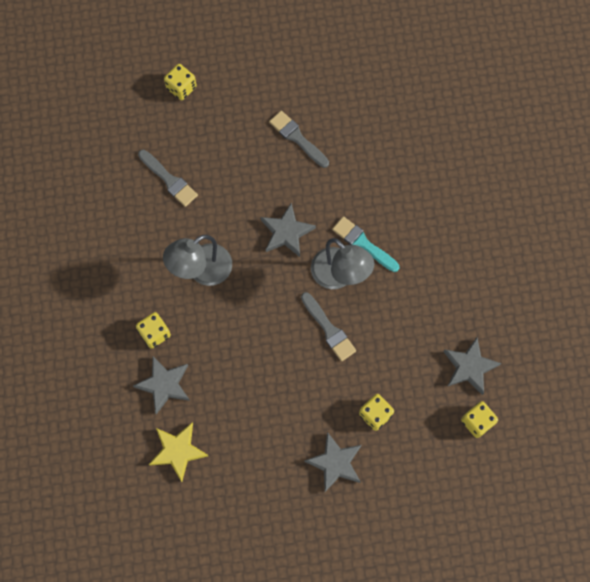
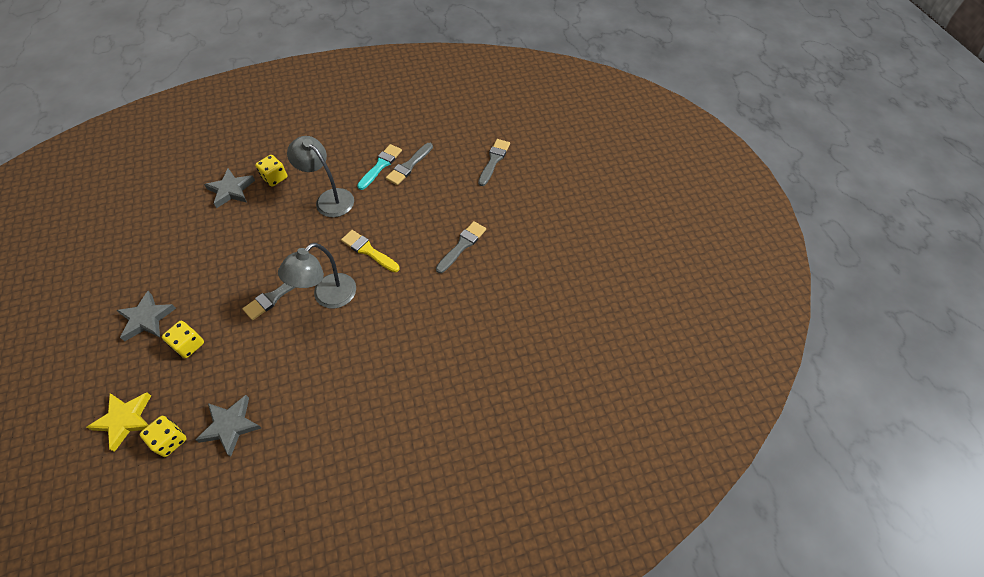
camera: 80 degrees right, 15 degrees down
(178, 451) = (174, 207): yellow star -> yellow star (125, 420)
(181, 88) = (494, 160): yellow dice -> grey brush
(286, 232) = (368, 251): grey star -> yellow brush
(363, 243) = (361, 312): turquoise brush -> turquoise brush (380, 165)

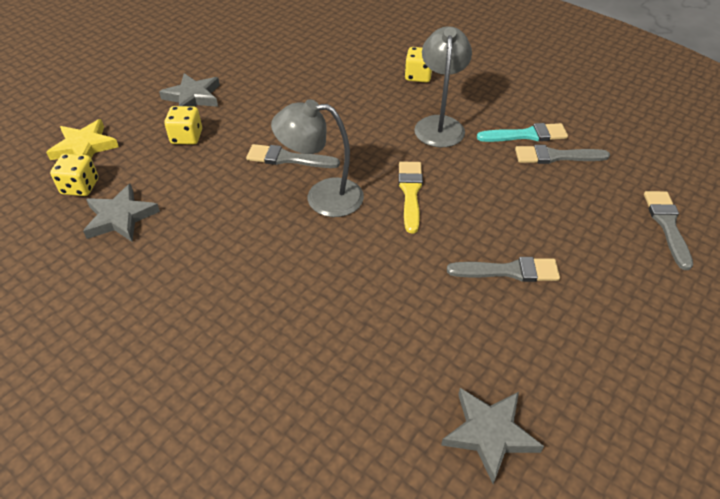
camera: 55 degrees right, 10 degrees down
(231, 190) = (372, 60): grey star -> grey star (489, 434)
(494, 160) = (667, 225): grey brush -> grey brush turned 75 degrees counterclockwise

